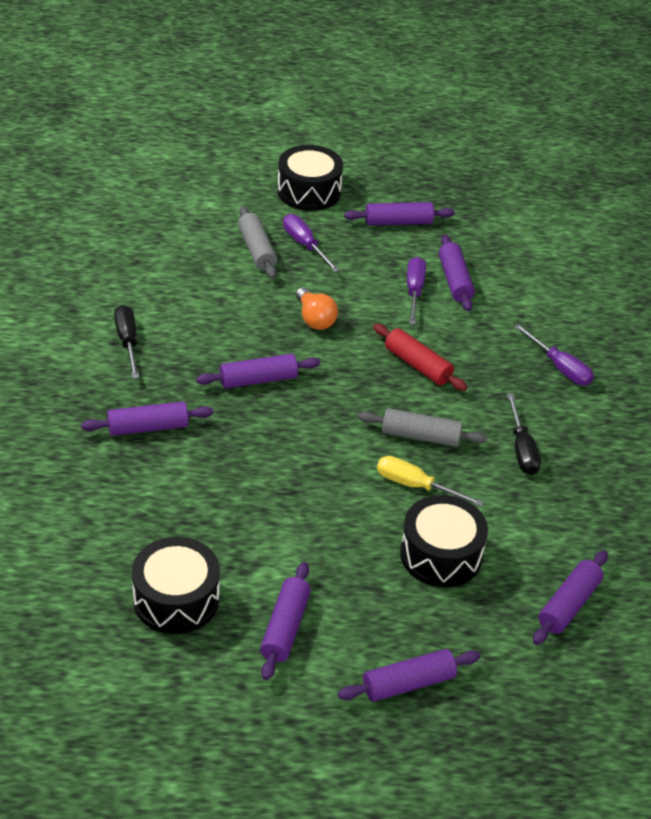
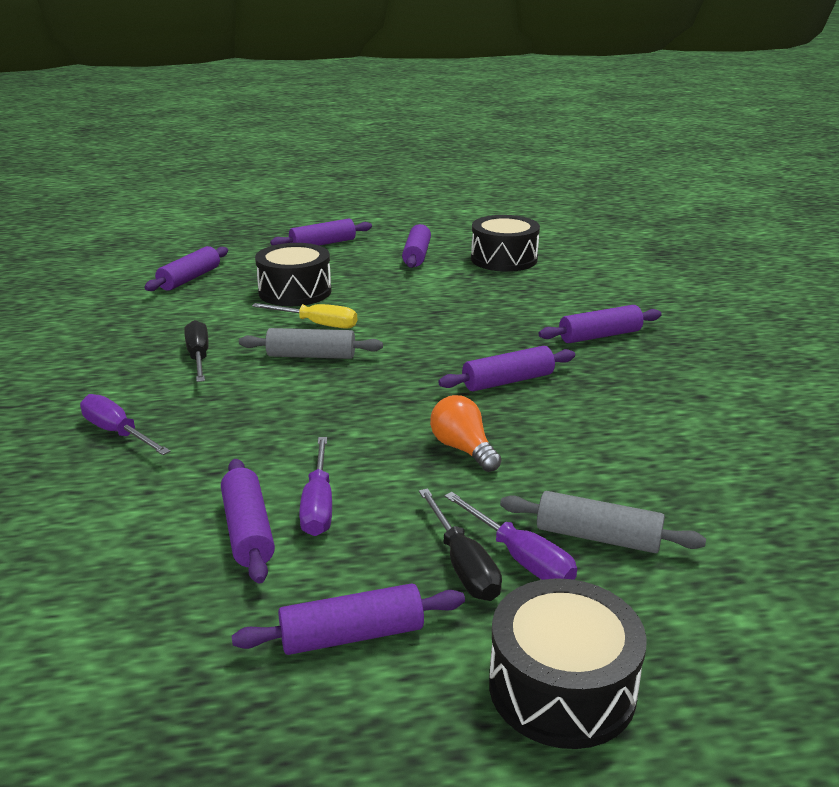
camera: 175 degrees right, 15 degrees down
(127, 341) = (686, 398): black screwdriver -> black screwdriver (463, 565)
(257, 250) = (598, 537): grey rolling pin -> grey rolling pin turned 45 degrees counterclockwise
(418, 365) = (314, 414): red rolling pin -> none

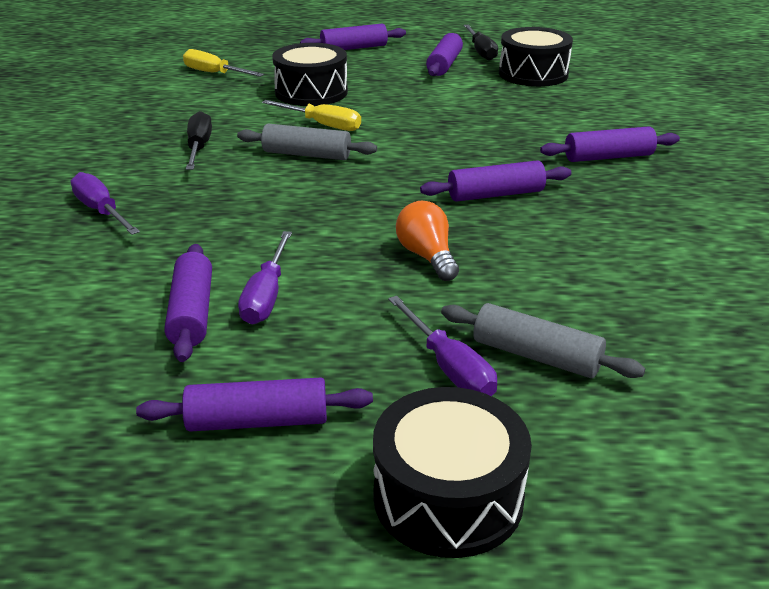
camera: 10 degrees right, 5 degrees up
(190, 279) = (214, 73): purple rolling pin -> yellow screwdriver
(463, 565) = (388, 368): black screwdriver -> black screwdriver (481, 51)

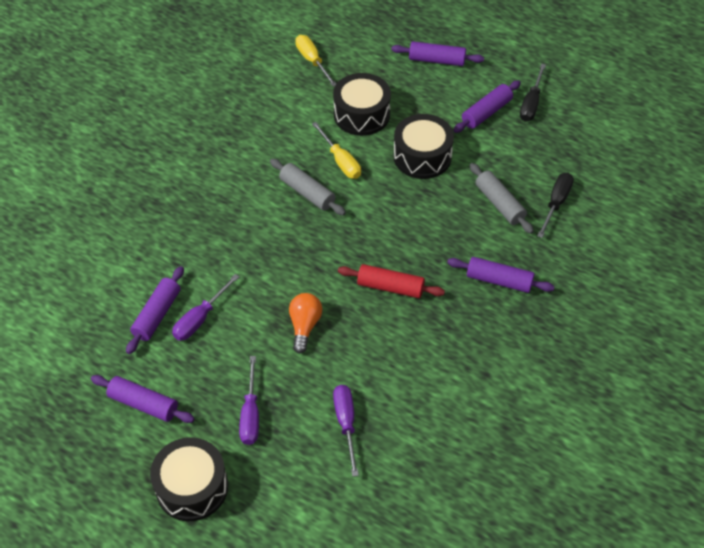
camera: 30 degrees right, 20 degrees up
(101, 211) = (158, 202): purple screwdriver -> purple screwdriver (346, 424)
(199, 147) = (247, 156): black screwdriver -> black screwdriver (556, 203)
(495, 194) = (390, 287): purple rolling pin -> red rolling pin
(533, 74) = (543, 153): black drum -> black drum (422, 156)
(536, 356) = (298, 428): grey rolling pin -> grey rolling pin (499, 204)

